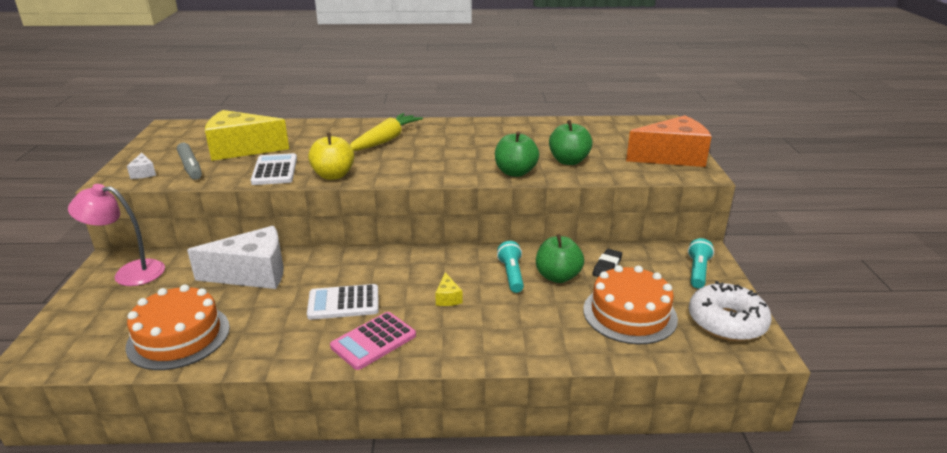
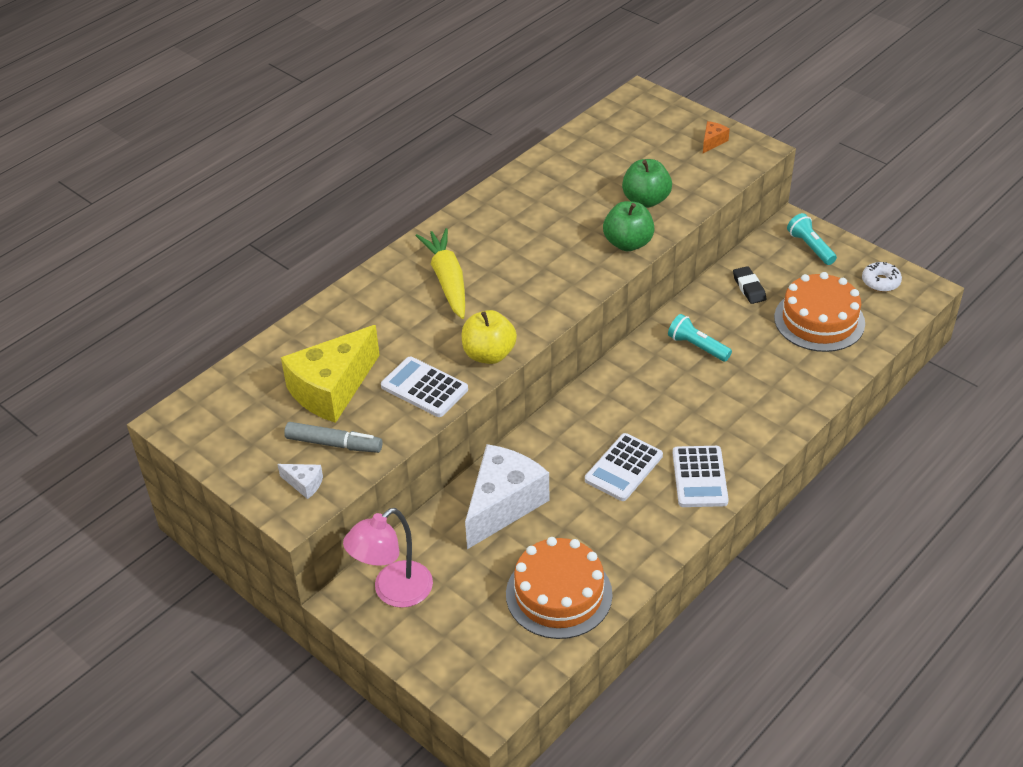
camera: 45 degrees left, 15 degrees up
(373, 341) = (699, 477): pink calculator -> white calculator
(447, 298) = (687, 403): yellow cheese -> none
(558, 276) = (730, 323): green apple -> none
(672, 157) = (712, 142): orange cheese -> orange cheese, size x0.41
(726, 322) = (880, 282): white donut -> white donut, size x0.54

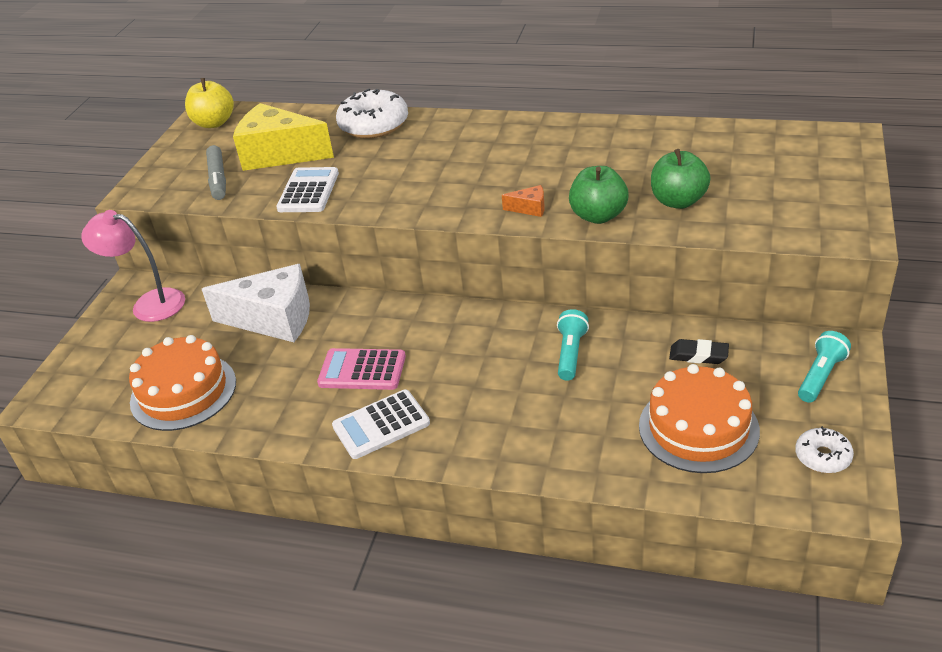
camera: 65 degrees right, 5 degrees down
(304, 484) = (167, 185): white cheese -> none
(347, 312) = (374, 125): none -> white donut
(447, 280) = (453, 149): yellow carrot -> none
(489, 354) = (373, 204): yellow apple -> yellow apple (214, 123)
(623, 468) = (362, 370): white calculator -> pink calculator
(712, 142) = (830, 204): orange cheese -> orange cheese (529, 208)
(749, 288) = (698, 355): black eraser -> black eraser turned 60 degrees clockwise

